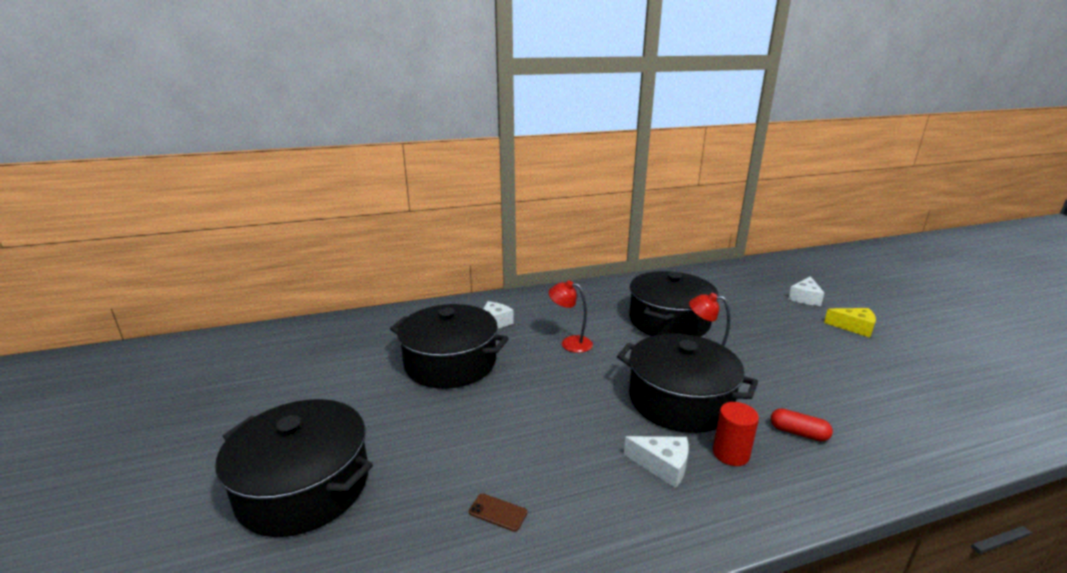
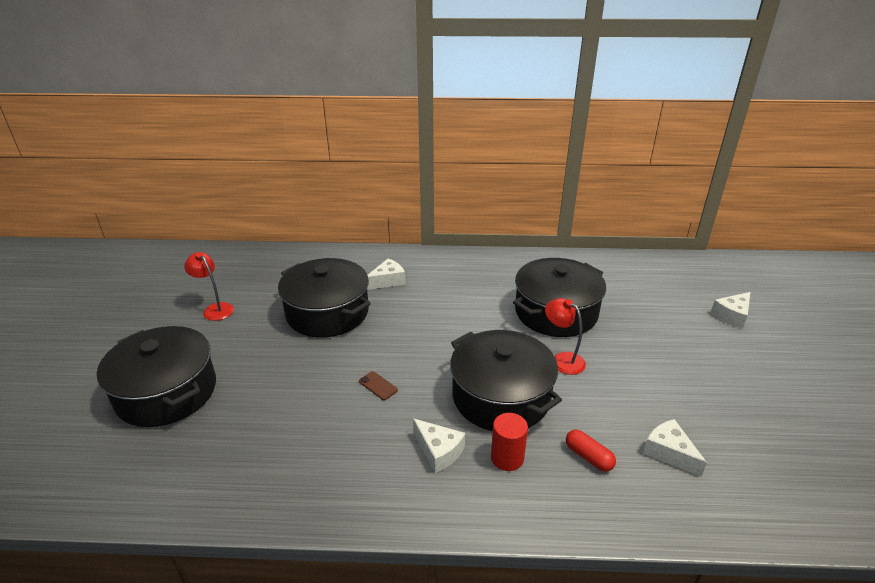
camera: 20 degrees right, 10 degrees up
(498, 512) = (284, 451): brown phone -> brown phone (378, 386)
(570, 343) = (443, 315): red lamp -> red lamp (215, 309)
(854, 327) = (757, 362): yellow cheese -> none
(856, 411) = (669, 452): none -> white cheese

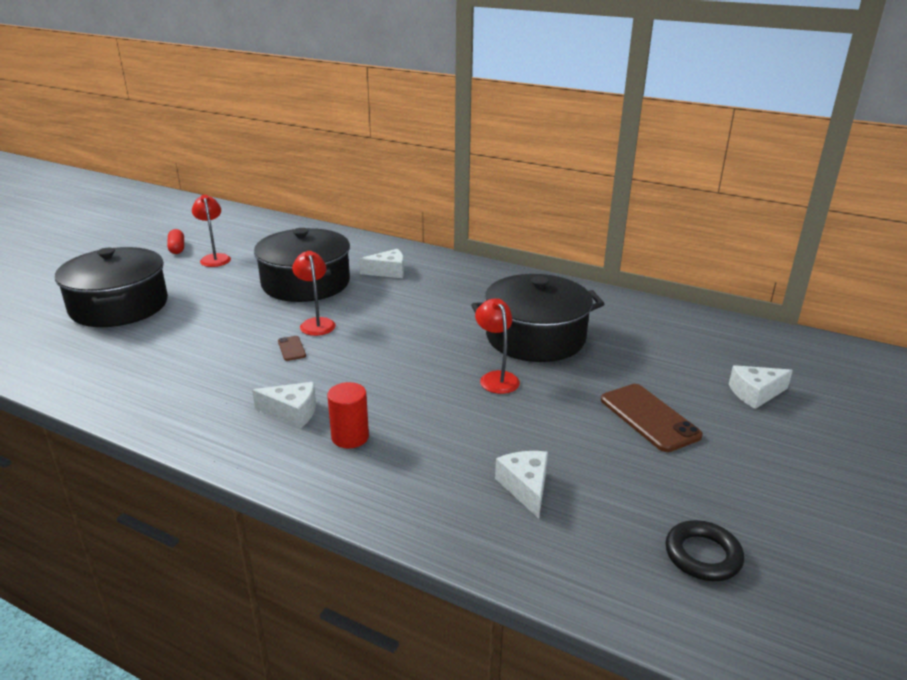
camera: 25 degrees right, 5 degrees down
(375, 352) = (316, 323): none -> red lamp
(439, 451) = (292, 412): white cheese -> white cheese turned 60 degrees counterclockwise
(501, 397) = (398, 389): black pot -> none
(588, 457) = (433, 462): red capsule -> red capsule (177, 248)
(690, 359) = (649, 417): none -> brown phone
(817, 462) = (702, 555): none -> black ring

